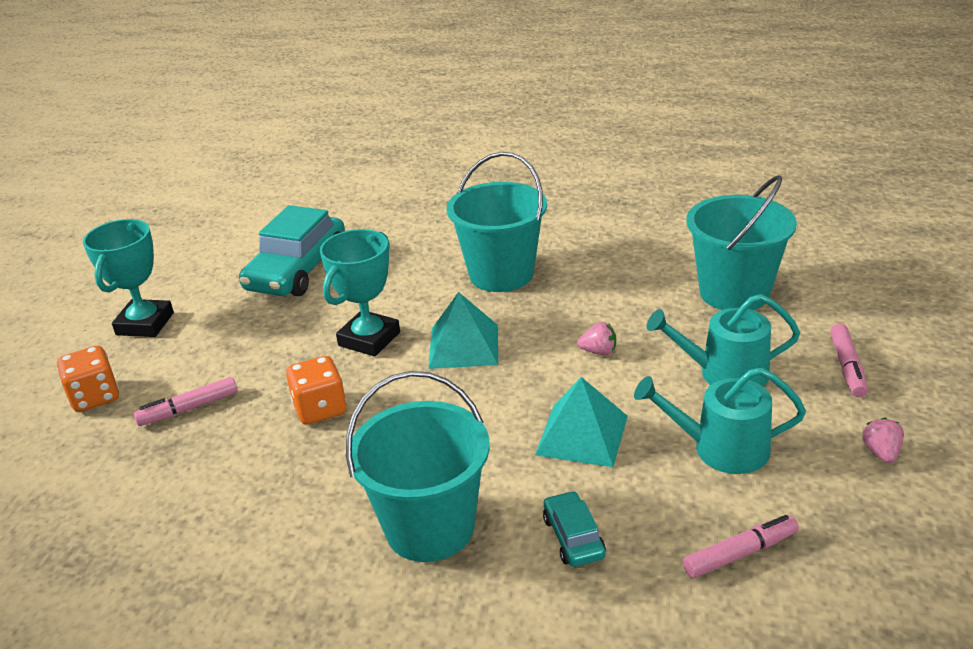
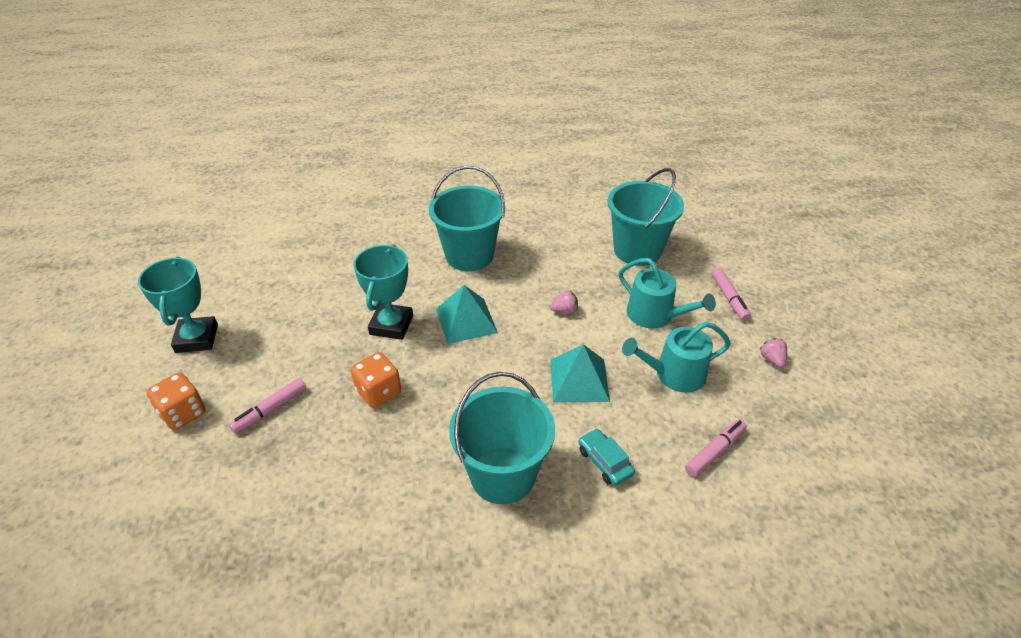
camera: 20 degrees left, 10 degrees up
(297, 270) = (307, 272): turquoise car -> none
(725, 373) = (655, 315): turquoise watering can -> turquoise watering can turned 120 degrees counterclockwise

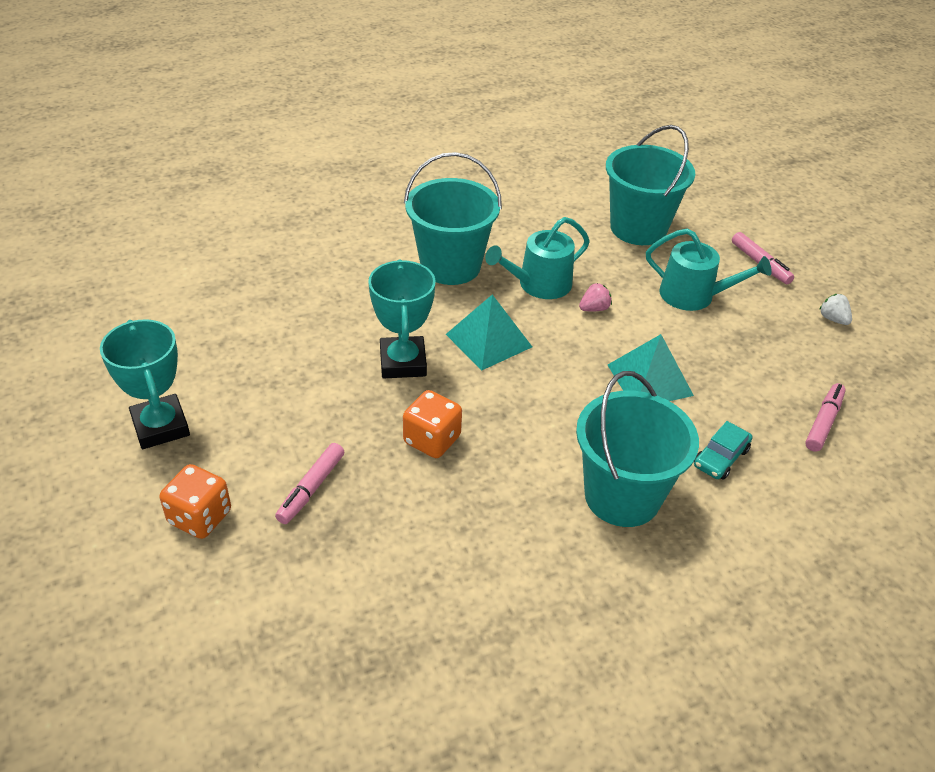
camera: 20 degrees left, 0 degrees up
(604, 462) = (720, 458): turquoise car -> turquoise car turned 90 degrees counterclockwise
(674, 374) = (745, 353): turquoise watering can -> turquoise watering can (539, 284)
(772, 359) = (833, 319): pink strawberry -> white strawberry

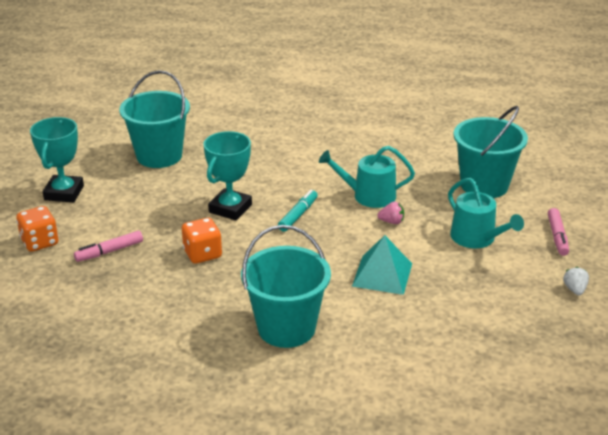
camera: 35 degrees right, 10 degrees down
(450, 266) = (320, 166): turquoise bucket -> turquoise bucket (159, 156)
(489, 340) = (298, 215): turquoise pyramid -> turquoise marker
(720, 458) = (379, 335): turquoise car -> none
(823, 422) = (483, 345): pink marker -> none

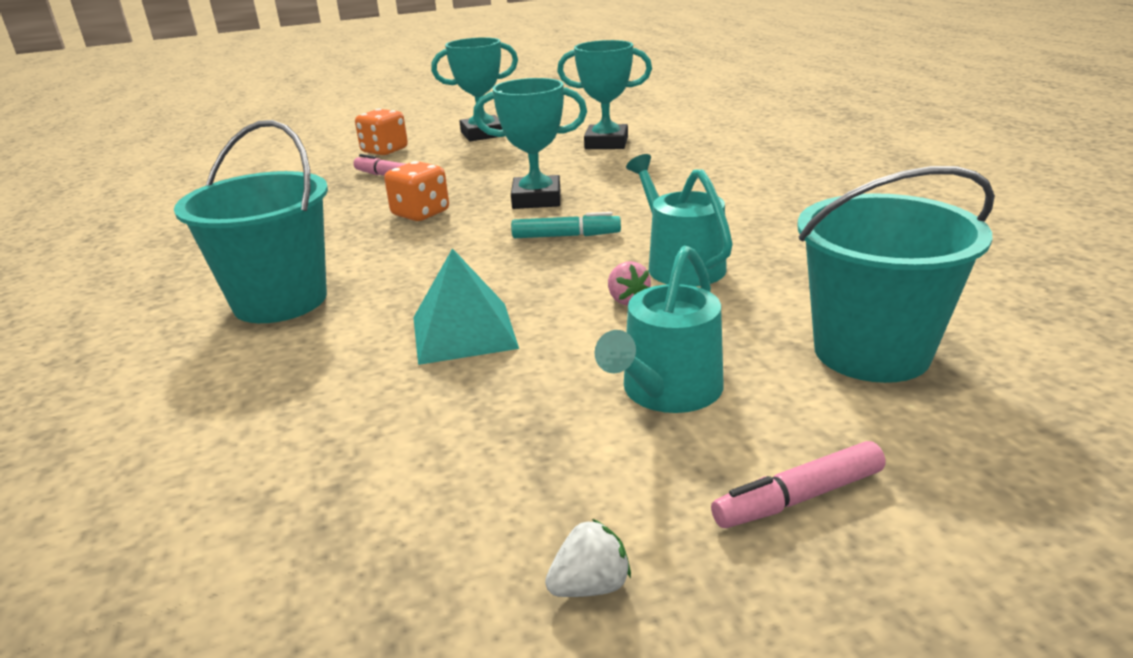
camera: 65 degrees right, 5 degrees down
(159, 156) = (606, 143): turquoise bucket -> turquoise trophy

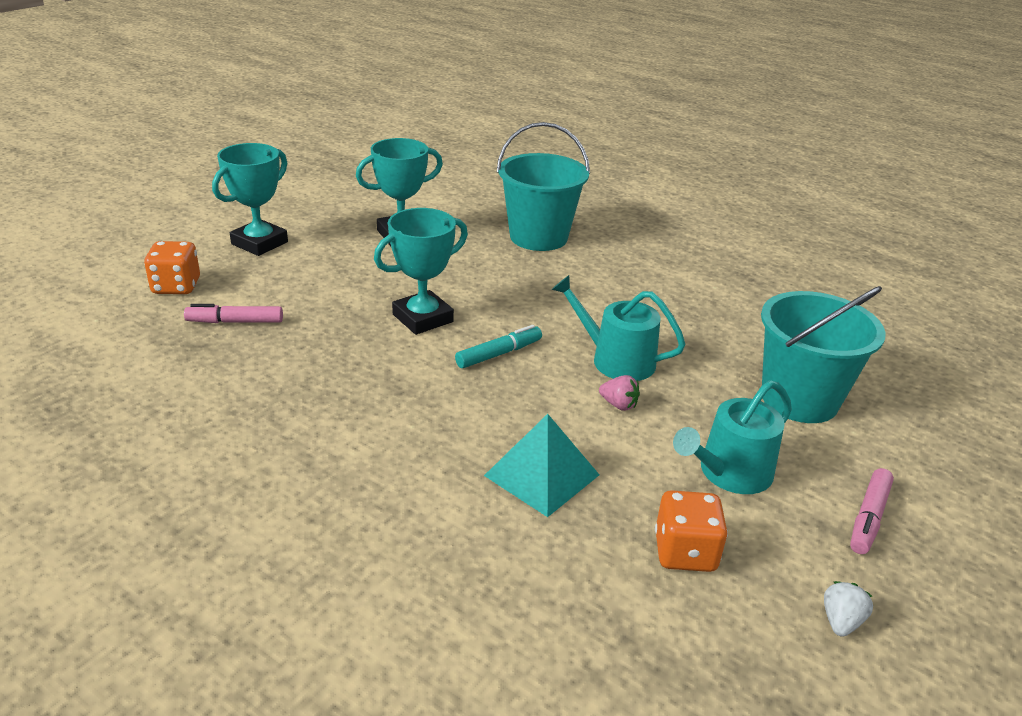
camera: 40 degrees left, 5 degrees up
(280, 301) = (340, 501): turquoise bucket -> turquoise bucket (538, 237)
(420, 213) = (335, 362): orange dice -> orange dice (685, 552)
(667, 391) = (729, 473): turquoise watering can -> turquoise watering can turned 60 degrees clockwise

